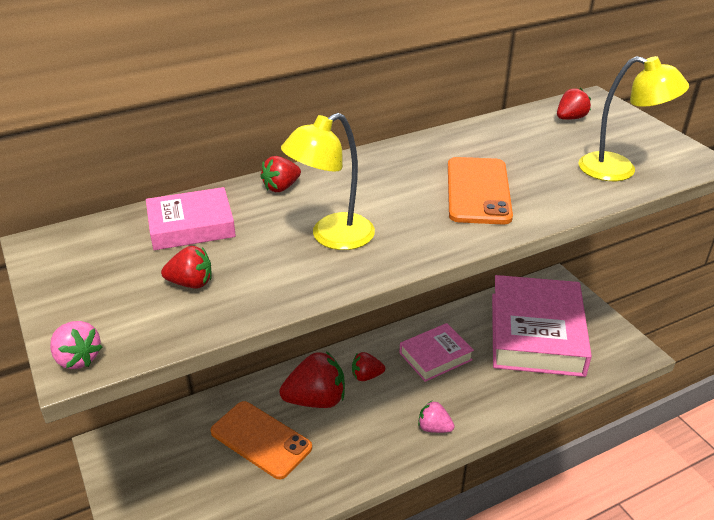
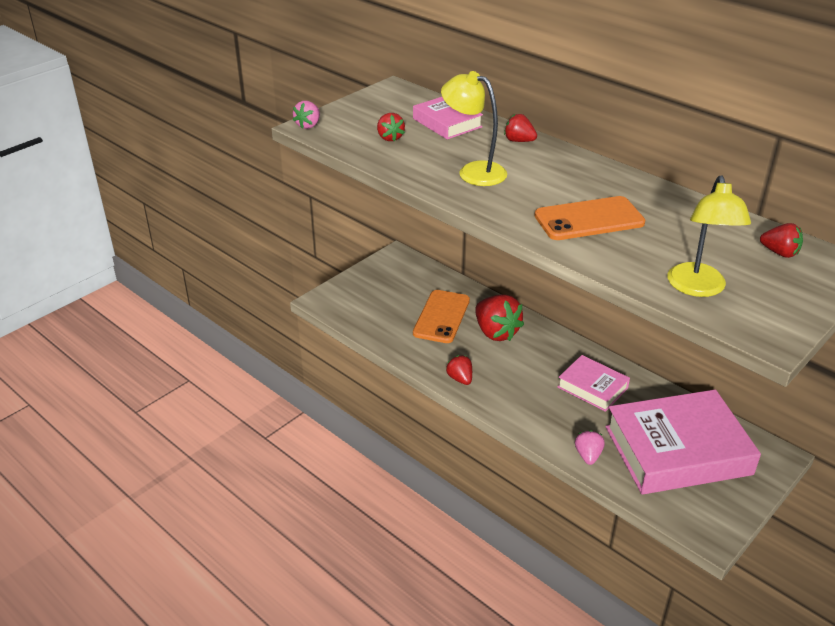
camera: 70 degrees right, 0 degrees up
(366, 376) = (539, 352): red strawberry -> red strawberry (460, 379)
(434, 428) = (509, 402): pink strawberry -> pink strawberry (588, 455)

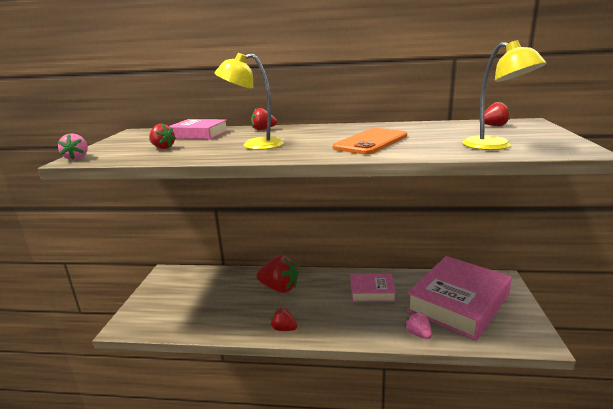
camera: 35 degrees left, 15 degrees down
(441, 317) = (232, 295): orange phone -> none

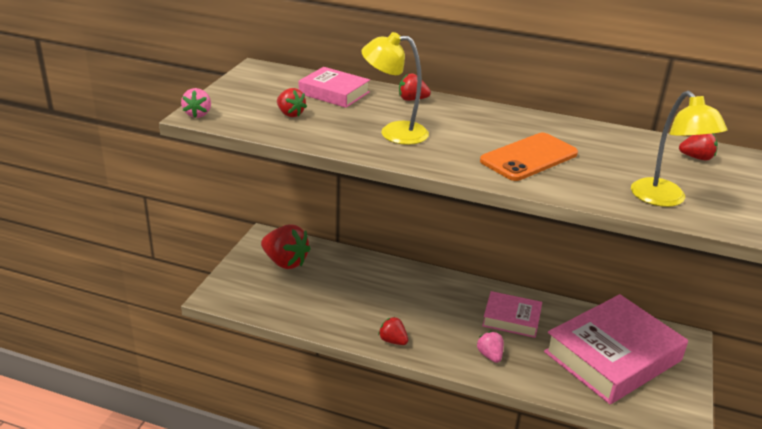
camera: 10 degrees right, 10 degrees up
(279, 288) = (399, 289): red strawberry -> red strawberry (285, 262)
(418, 334) = (546, 382): pink strawberry -> pink strawberry (490, 355)

